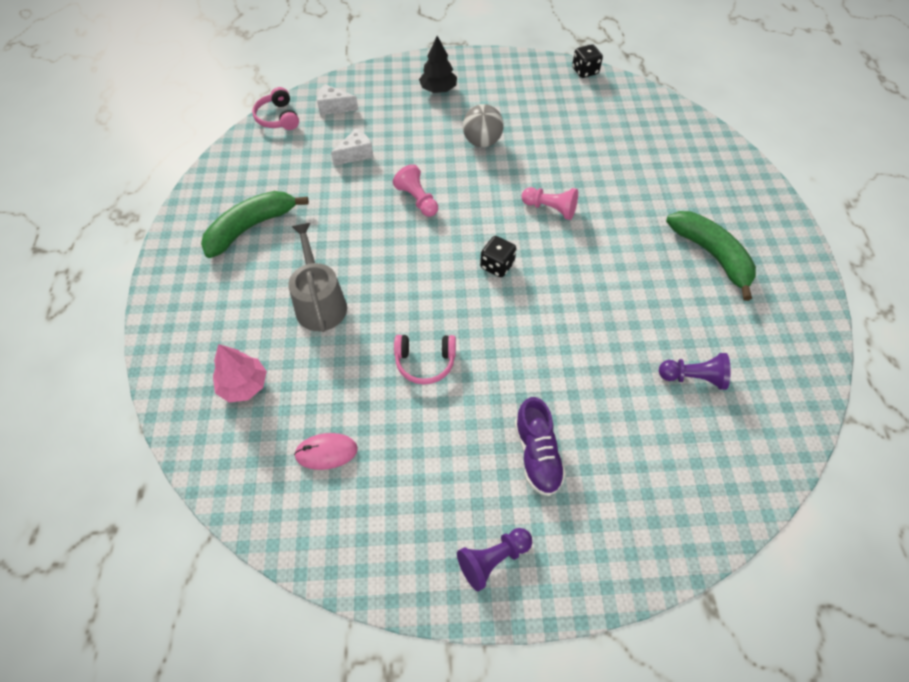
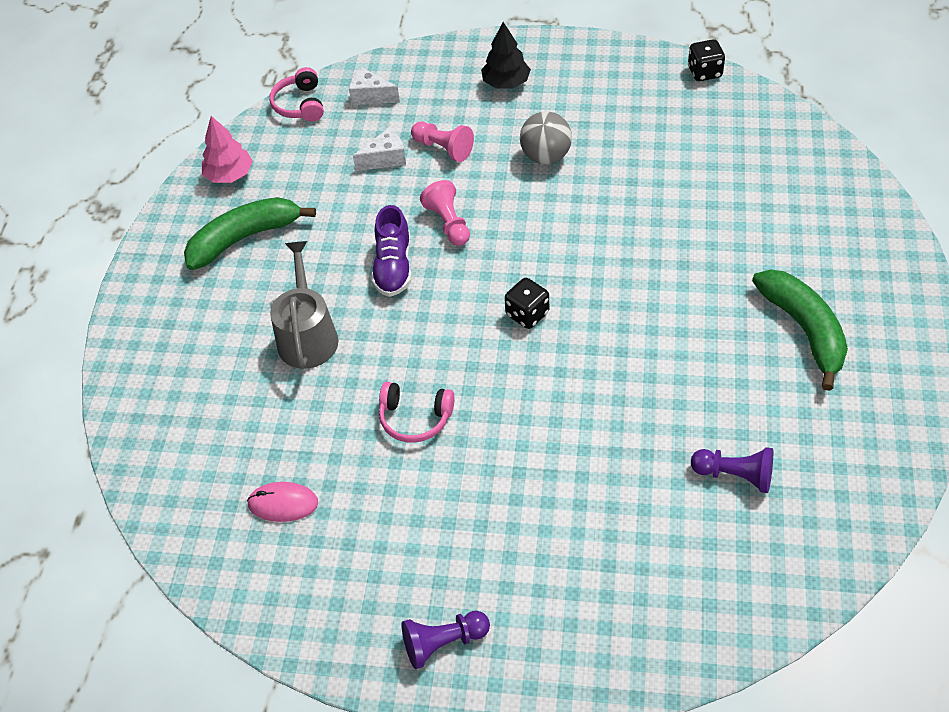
camera: 15 degrees right, 5 degrees down
(244, 385) = (205, 419): pink tree -> pink tree (230, 175)
(537, 455) = (521, 538): purple shoe -> purple shoe (393, 267)
(550, 209) = (611, 250): pink pawn -> pink pawn (443, 148)

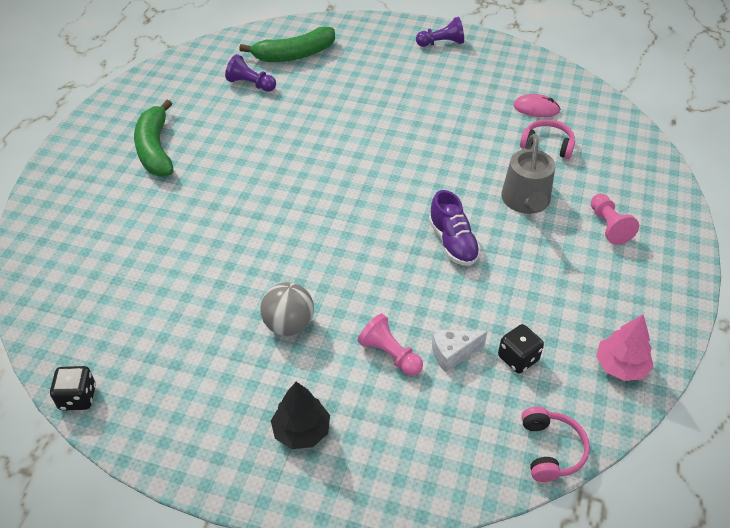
camera: 175 degrees left, 5 degrees down
(244, 238) = (592, 292): green banana -> green banana (294, 55)
(371, 96) = (464, 444): white cheese -> none
(393, 267) = (453, 243): purple shoe -> purple shoe turned 150 degrees clockwise
(415, 418) = (446, 139): pink headphones -> pink headphones (547, 145)
(448, 223) = (398, 273): pink pawn -> pink pawn (608, 226)
(527, 314) = (350, 190): black dice -> black dice (518, 358)

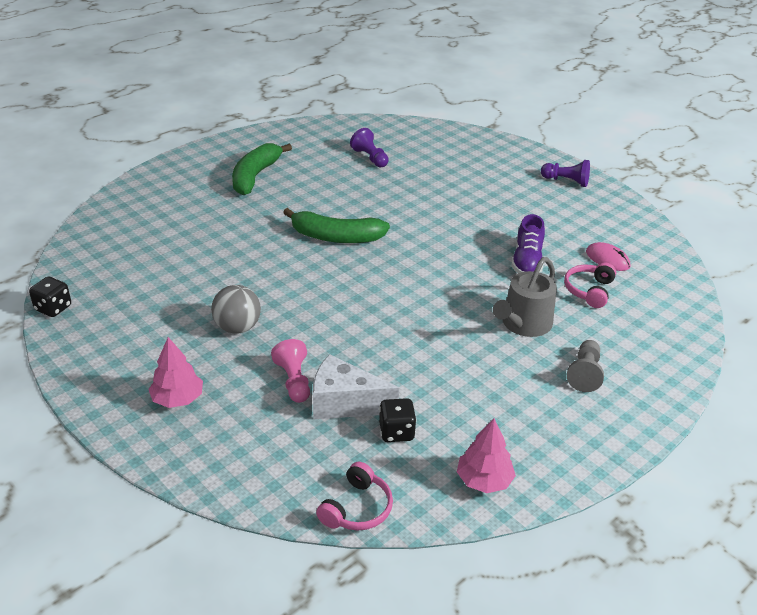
camera: 30 degrees right, 10 degrees down
(294, 55) = (426, 149): green banana -> green banana (336, 237)
(301, 431) = (177, 399): black tree -> pink tree
(452, 353) = (344, 403): white cheese -> white cheese, size x1.60
(453, 243) = (425, 327): purple shoe -> purple shoe (527, 261)
(547, 145) = (589, 290): pink headphones -> pink headphones turned 120 degrees counterclockwise
(608, 226) = (584, 374): pink pawn -> grey pawn

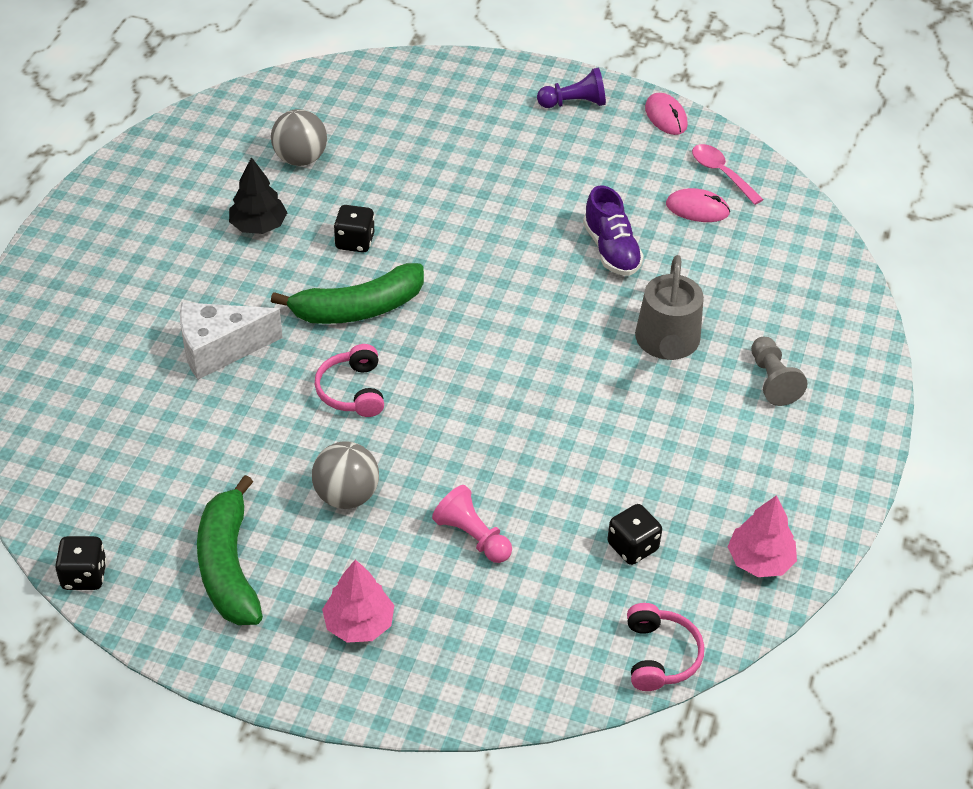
camera: 30 degrees left, 10 degrees up
(255, 176) = (169, 252): green banana -> green banana (228, 566)
(316, 180) = (258, 226): none -> black tree
(344, 403) = (551, 538): white cheese -> white cheese (219, 349)
(365, 205) = (355, 242): none -> black dice
(370, 158) = (300, 159): purple pawn -> grey ball
(589, 290) = (706, 264): pink headphones -> pink headphones (352, 391)
(624, 205) = (666, 116): none -> pink mouse
(641, 246) = (721, 173): none -> pink spoon

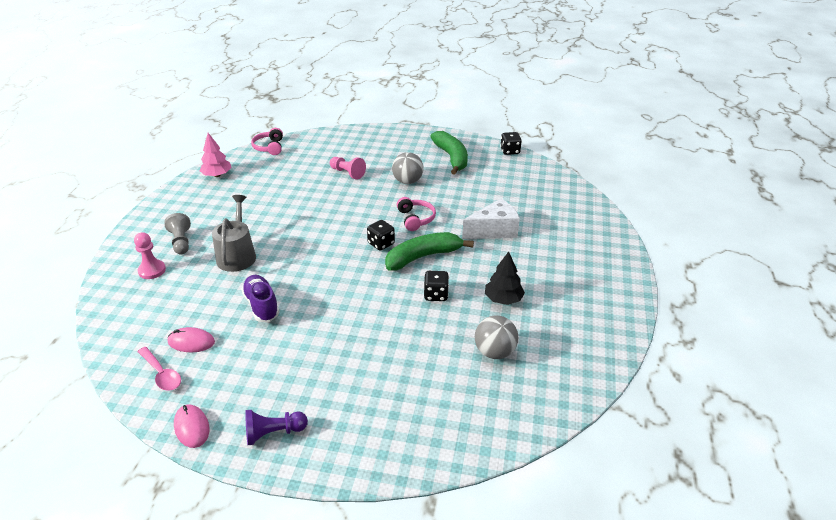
camera: 175 degrees right, 10 degrees down
(359, 624) = (392, 147): pink tree -> none
(632, 547) = (274, 175): black dice -> black dice (381, 244)
(798, 326) = (152, 270): none -> pink pawn

